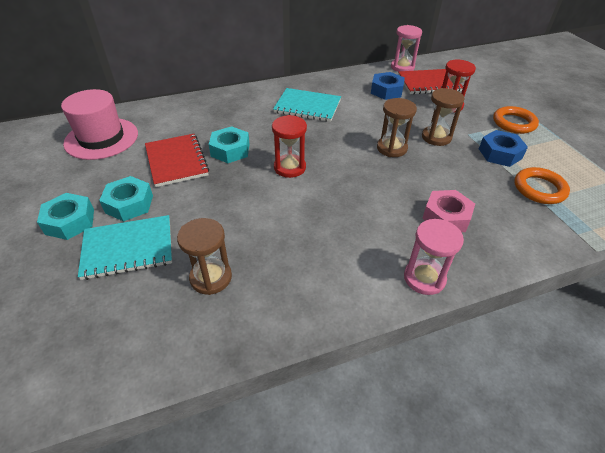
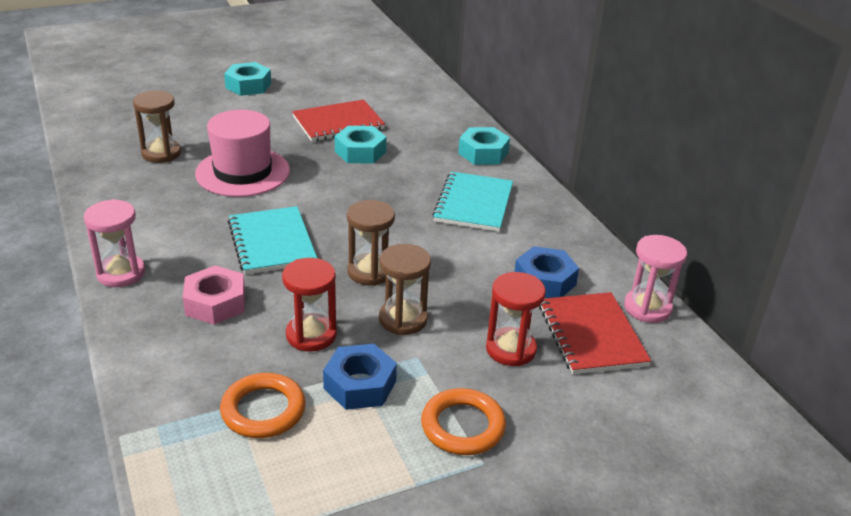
camera: 85 degrees right, 10 degrees down
(101, 138) = (379, 81): pink hat -> pink hat (243, 172)
(128, 248) = (208, 114): turquoise notebook -> turquoise notebook (272, 242)
(129, 204) = (269, 107): turquoise nut -> turquoise nut (483, 153)
(289, 167) = (325, 191): red hourglass -> red hourglass (311, 335)

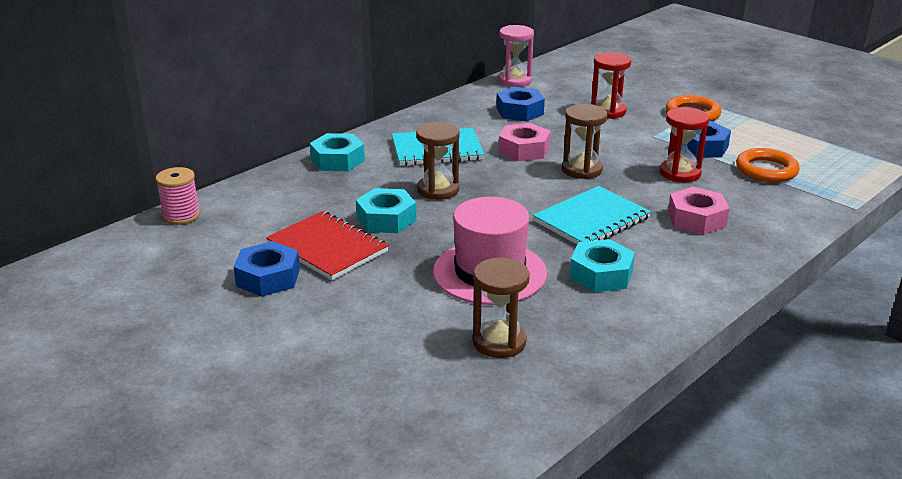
camera: 110 degrees left, 5 degrees down
(121, 273) = (720, 276): pink hourglass -> none
(248, 85) = (257, 345): turquoise nut -> turquoise nut (601, 274)
(319, 99) = (268, 277): none -> blue nut
(403, 319) = (621, 147): brown hourglass -> brown hourglass (438, 190)
(430, 85) = (181, 216): none -> pink spool
(441, 252) = (523, 150): none -> pink nut
(591, 335) = (563, 92): red notebook -> none

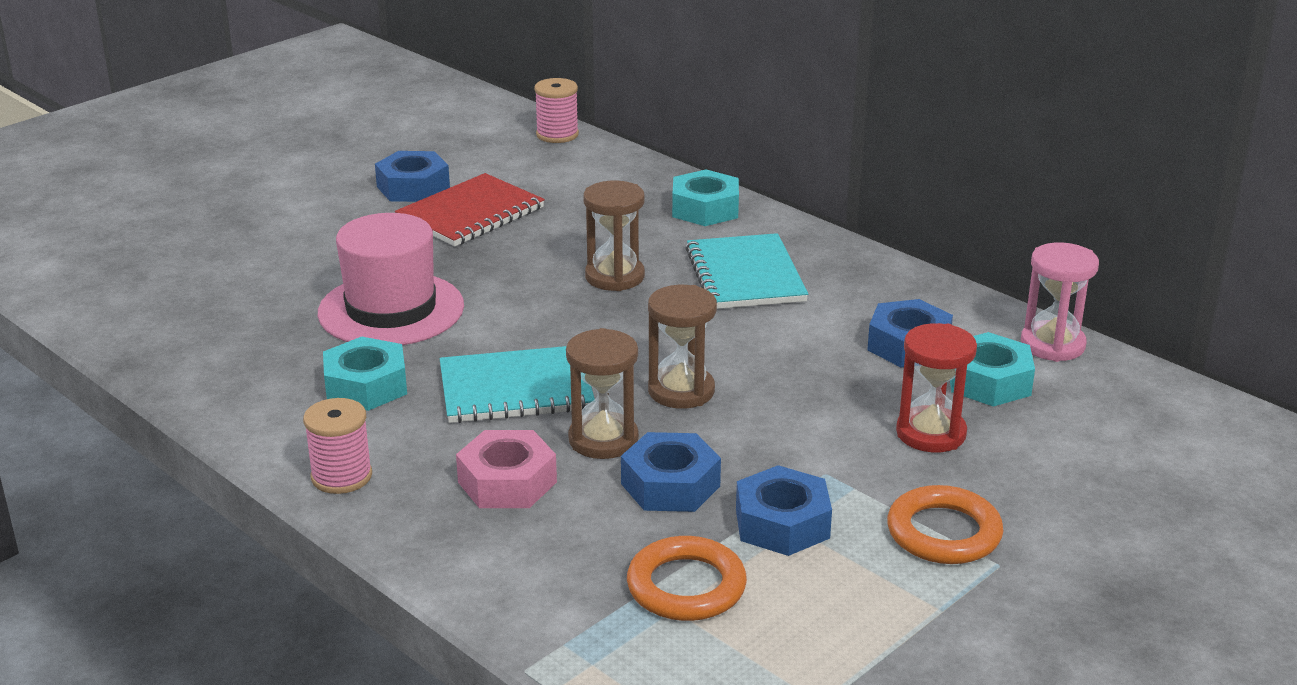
camera: 90 degrees right, 0 degrees up
(386, 219) = (536, 245): turquoise nut -> turquoise nut (989, 381)
(499, 342) = (243, 312): brown hourglass -> brown hourglass (603, 440)
(523, 150) = (752, 344): pink nut -> none
(591, 220) = (516, 389): turquoise notebook -> turquoise notebook turned 60 degrees counterclockwise
(680, 173) = (670, 485): red hourglass -> blue nut
(714, 274) = (341, 476): none -> pink spool

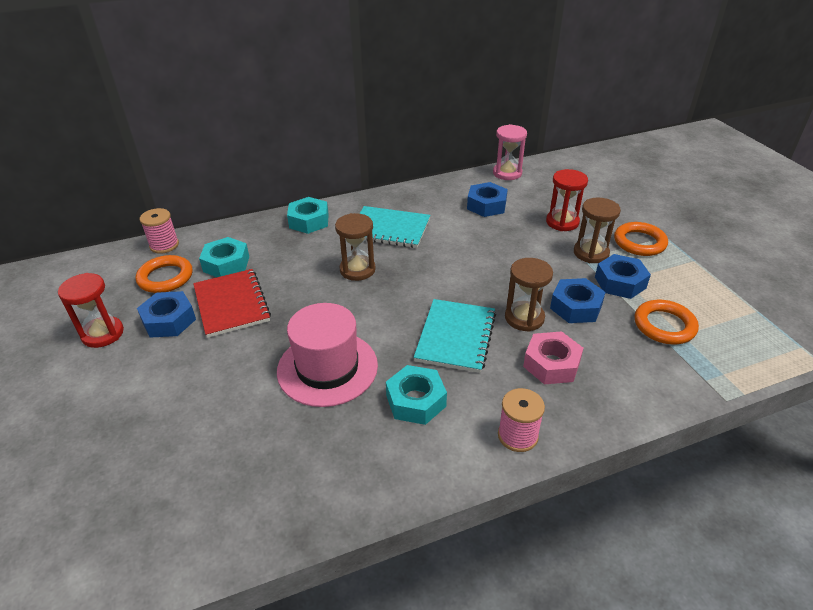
camera: 65 degrees left, 10 degrees up
(365, 160) = (103, 334): none -> red hourglass
(492, 158) = (165, 277): none -> orange ring
(681, 391) = (490, 280): brown hourglass -> brown hourglass (591, 253)
(989, 381) = (528, 196): turquoise nut -> turquoise nut (226, 264)

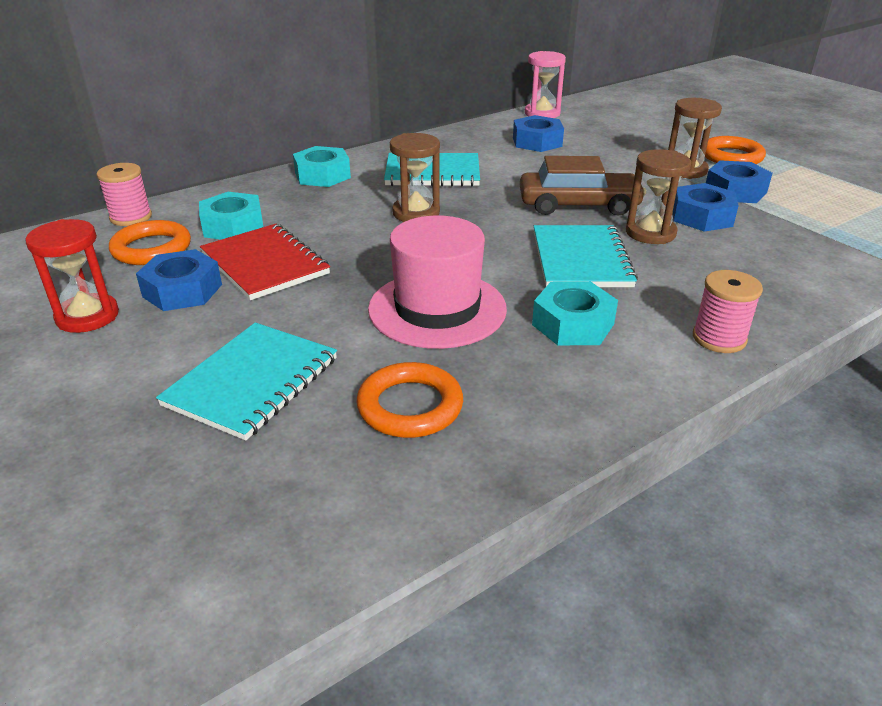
camera: 15 degrees left, 5 degrees down
(178, 411) = (252, 382): none -> turquoise notebook
(483, 280) = (578, 205): none -> brown car
(551, 364) = (711, 269): pink nut -> none
(562, 222) = (634, 148): red hourglass -> none
(664, 325) = (809, 221): orange ring -> orange ring (410, 406)

